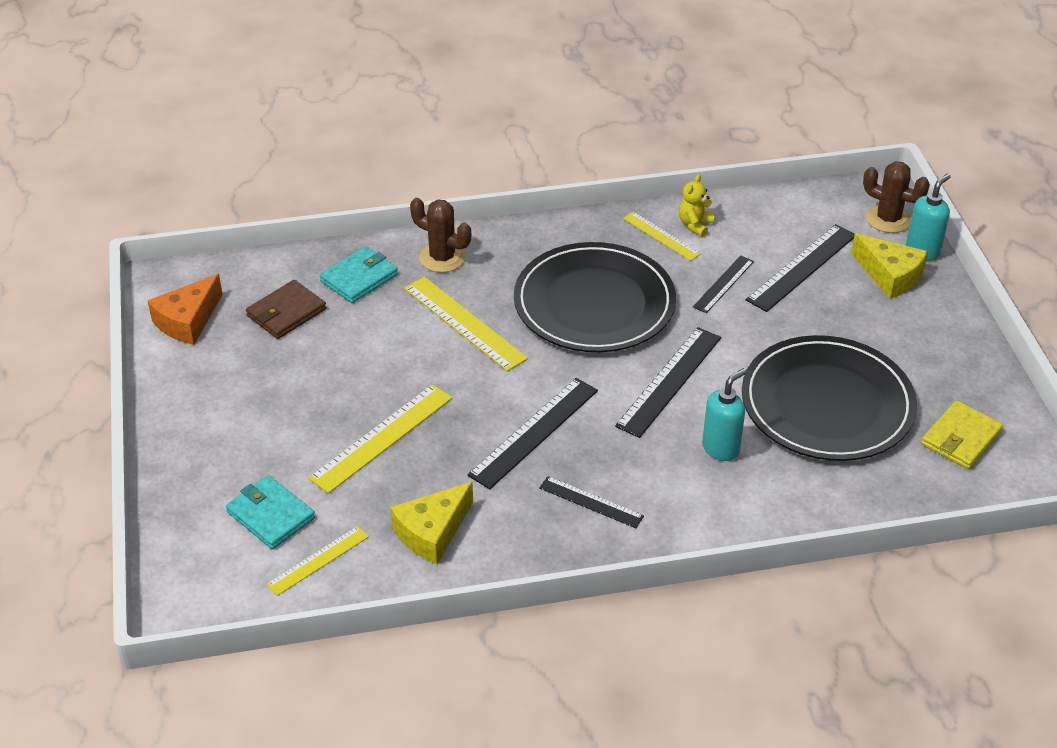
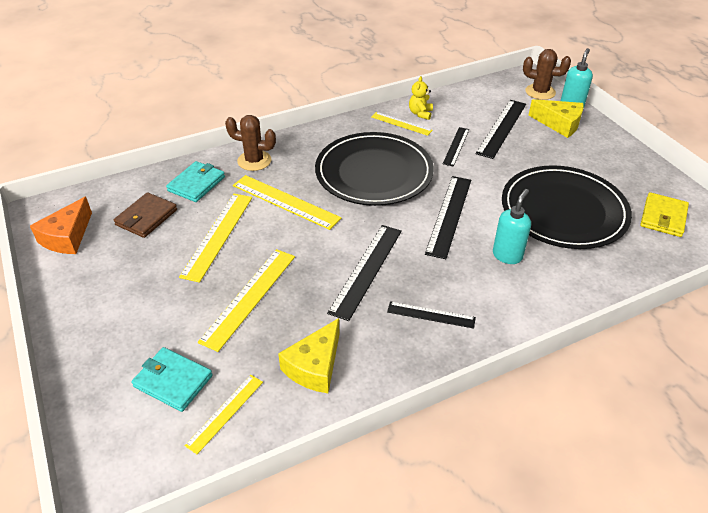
camera: 15 degrees left, 0 degrees up
(366, 352) = (218, 235): none -> yellow ruler

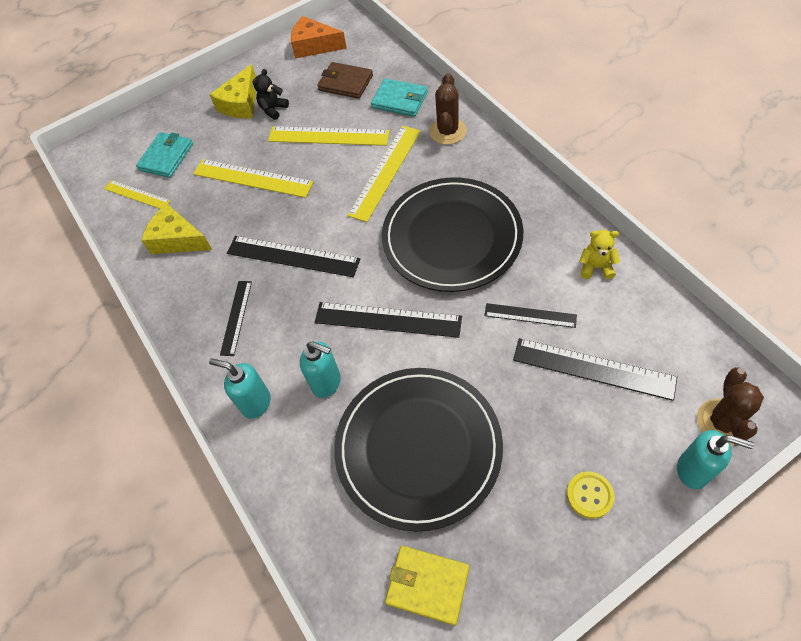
camera: 90 degrees right, 15 degrees up
(150, 276) = (273, 109): none -> black teddy bear
(401, 123) = (564, 249): yellow ruler -> none
(526, 303) = (255, 403): none -> turquoise soap dispenser
(559, 124) = (632, 450): yellow cheese -> yellow cheese (241, 103)
(591, 144) = (589, 495): none -> yellow button

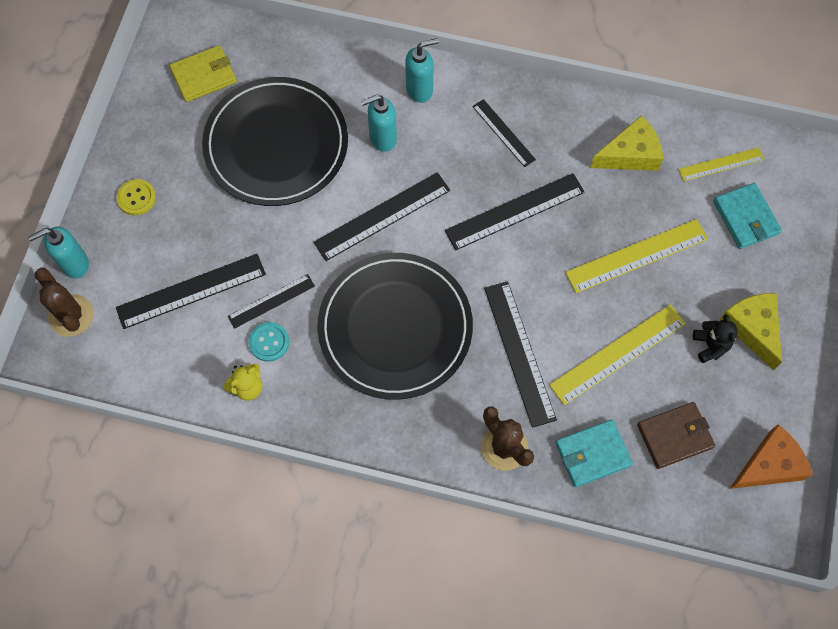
camera: 130 degrees right, 10 degrees up
(385, 172) = (519, 353): yellow ruler -> black ruler
(555, 287) = (269, 342): none -> turquoise button

